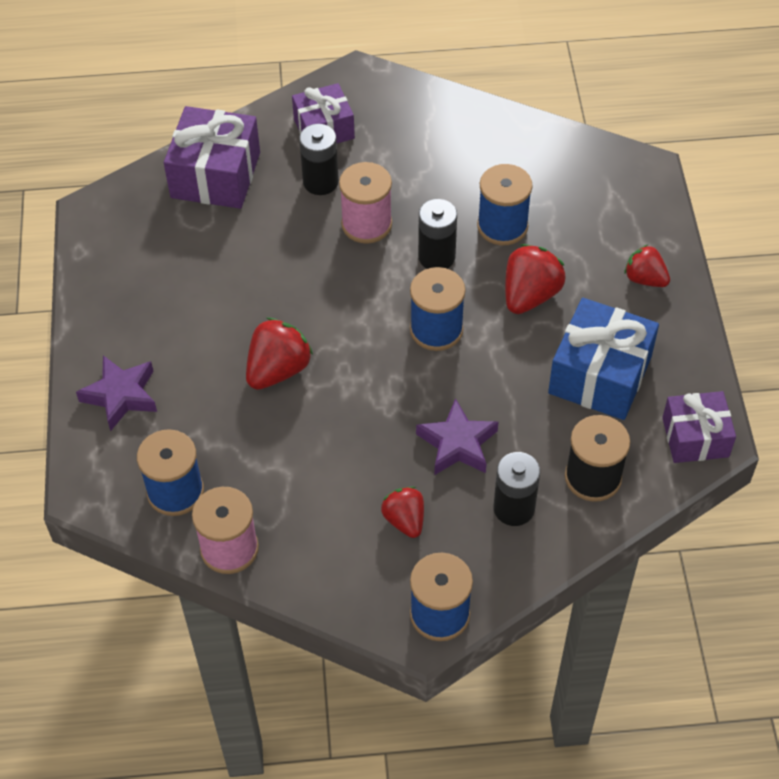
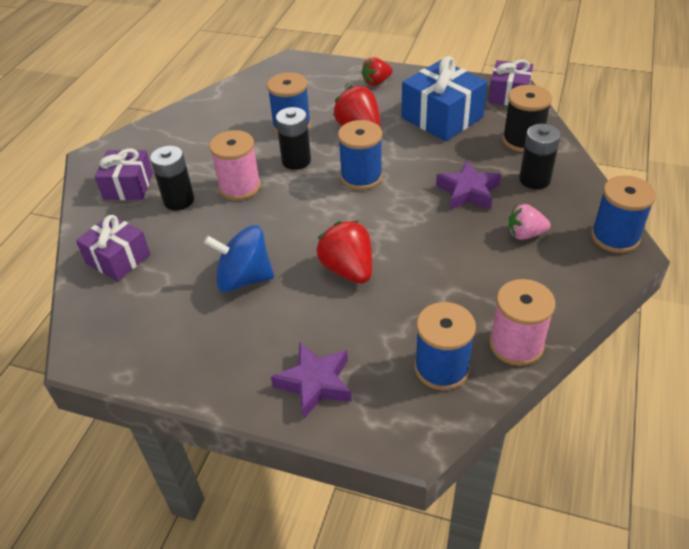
camera: 65 degrees left, 10 degrees down
(215, 175) = (118, 259): purple gift -> purple gift, size x0.65
(230, 287) = (244, 278): none -> blue spinning top
(404, 520) = (525, 234): red strawberry -> pink strawberry

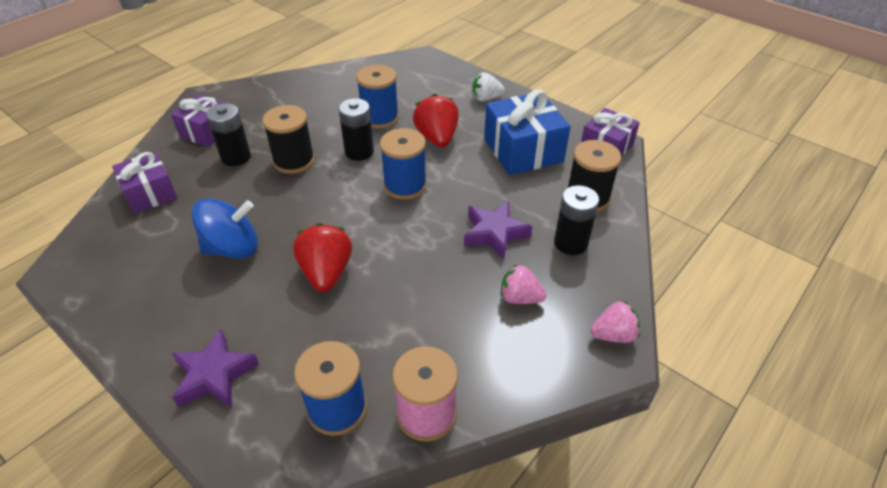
camera: 20 degrees right, 0 degrees up
(240, 187) = (294, 161): pink spool -> black spool
(244, 278) = (233, 248): blue spinning top -> blue spinning top turned 135 degrees clockwise
(376, 82) = (486, 98): red strawberry -> white strawberry
(615, 237) = (613, 335): blue spool -> pink strawberry

